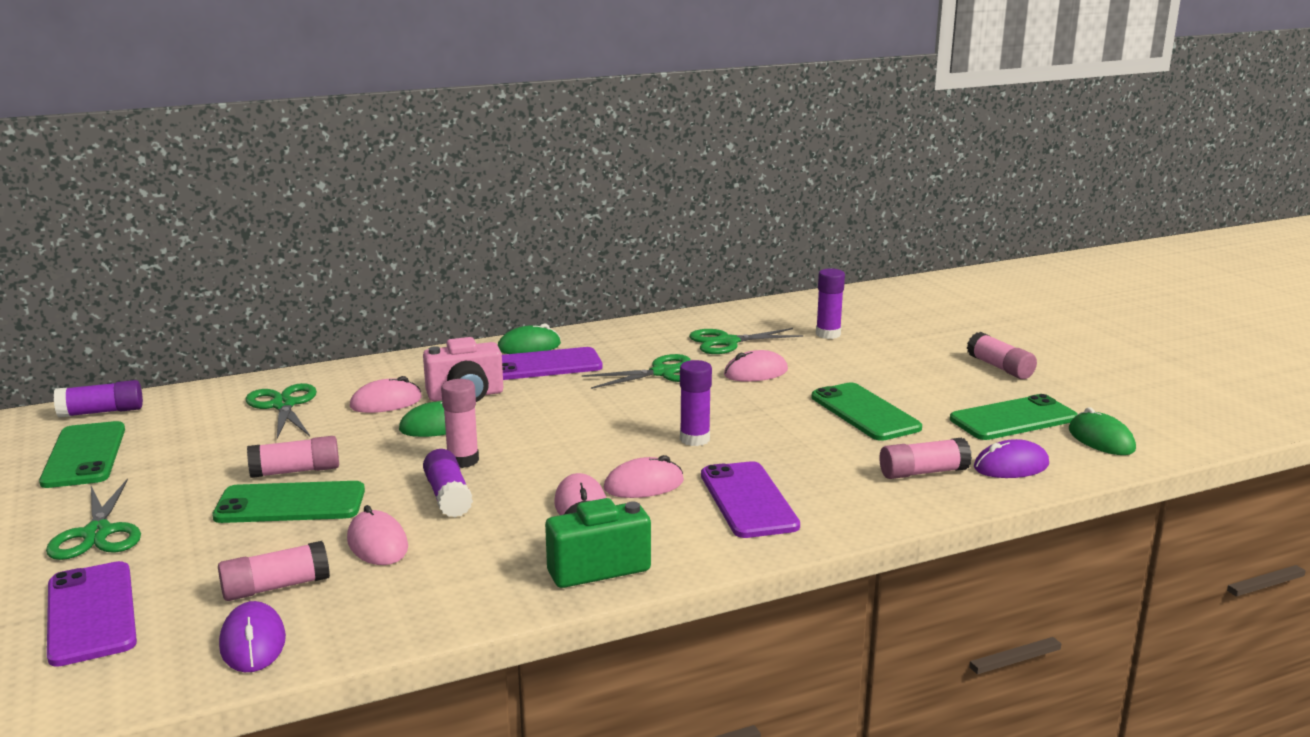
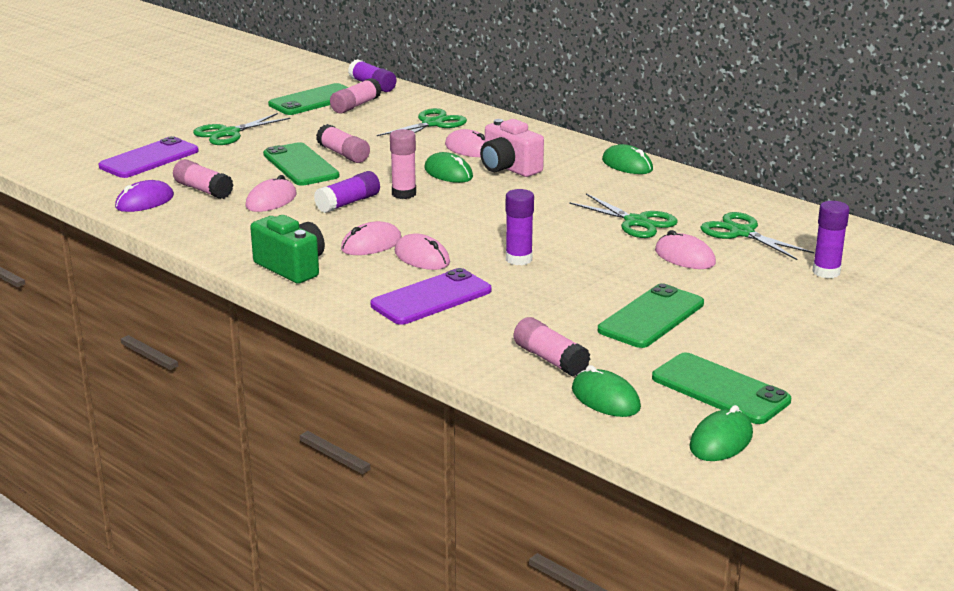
camera: 65 degrees right, 5 degrees up
(545, 365) = (597, 179): purple phone -> none
(1000, 368) = (853, 369): pink glue stick -> pink glue stick (355, 106)
(1011, 466) = (605, 399): purple mouse -> green mouse

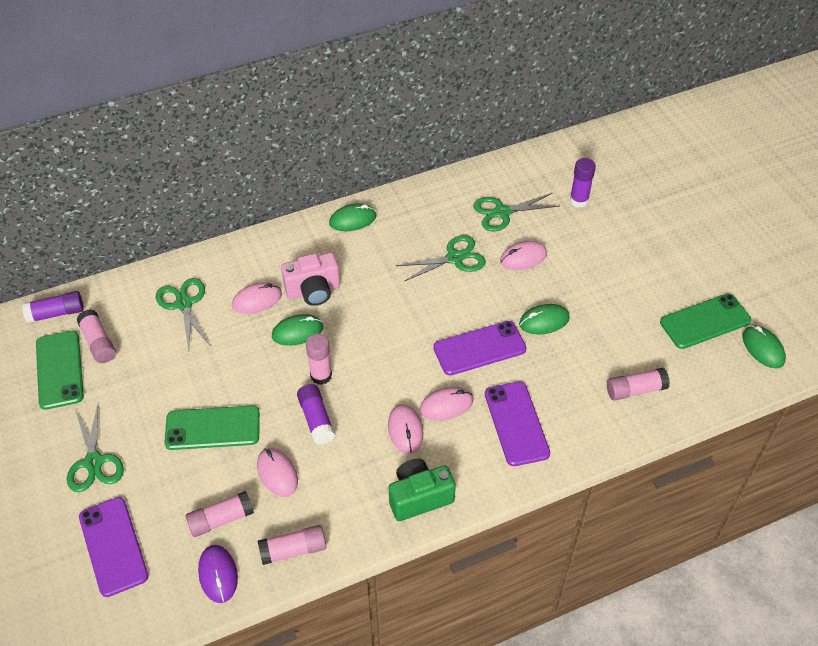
camera: 65 degrees left, 25 degrees up
(343, 154) = (209, 389): pink glue stick -> pink glue stick (293, 550)
(518, 259) = (479, 348): purple glue stick -> purple phone
(605, 399) = (696, 382): green mouse -> green mouse (544, 321)
(651, 317) = (600, 313): green phone -> none

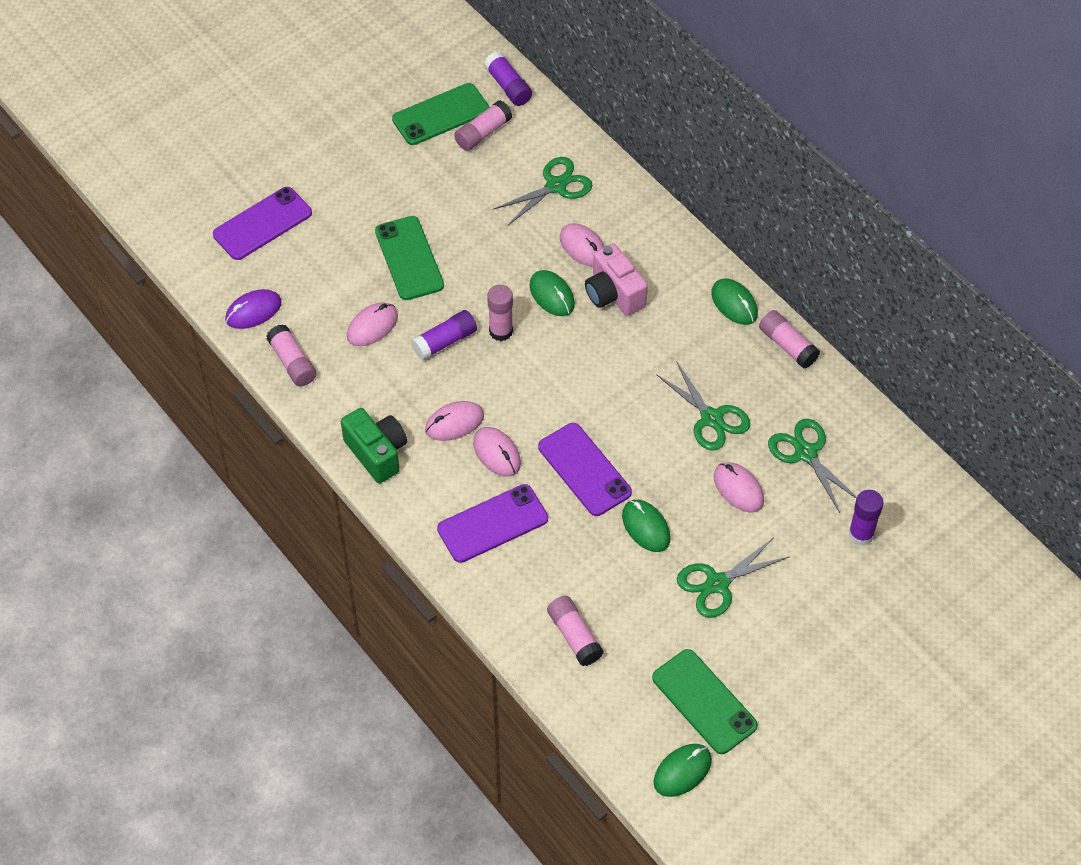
camera: 75 degrees right, 5 degrees up
(94, 462) = (345, 179): green scissors -> green scissors (717, 584)
(221, 519) = (310, 296): pink glue stick -> pink glue stick (787, 345)

